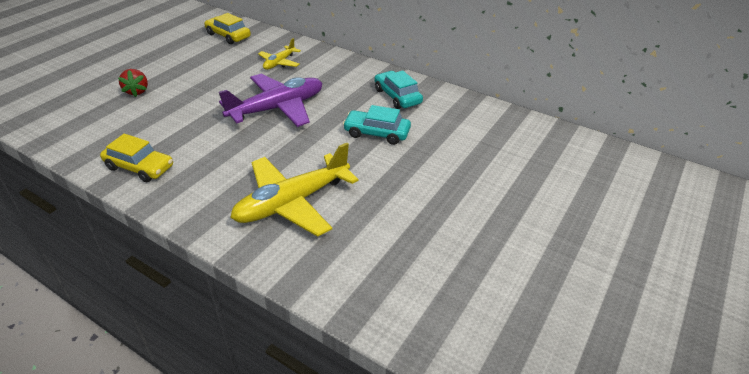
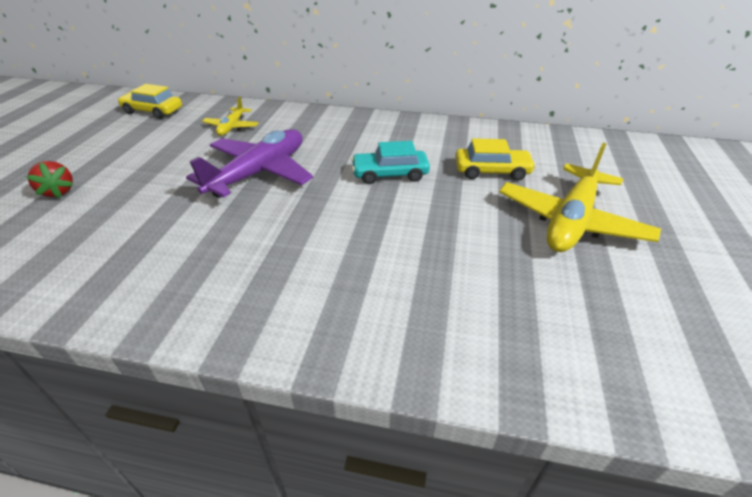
camera: 20 degrees left, 0 degrees up
(139, 167) = (107, 285): yellow car -> yellow car (491, 171)
(292, 202) = (347, 274): yellow plane -> yellow plane (571, 221)
(397, 96) = (384, 135): turquoise car -> none

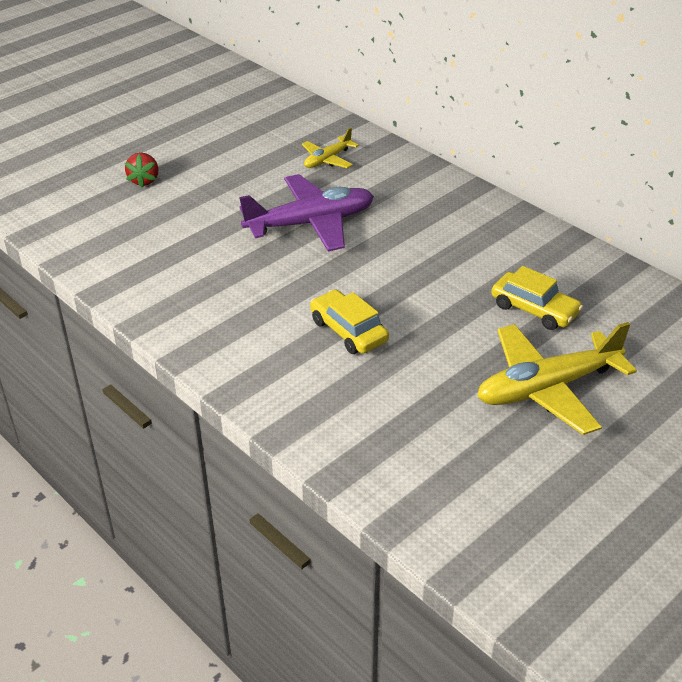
camera: 35 degrees right, 0 degrees up
(153, 111) = (269, 112): yellow car -> yellow car (348, 331)
(390, 174) = (428, 271): turquoise car -> none

